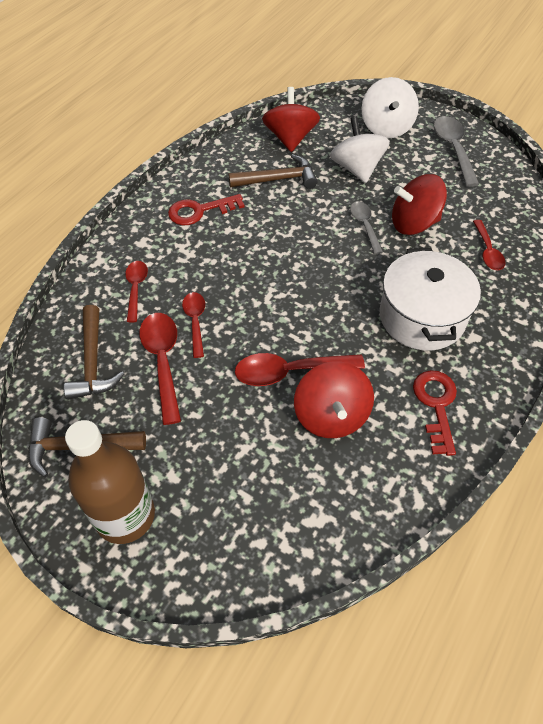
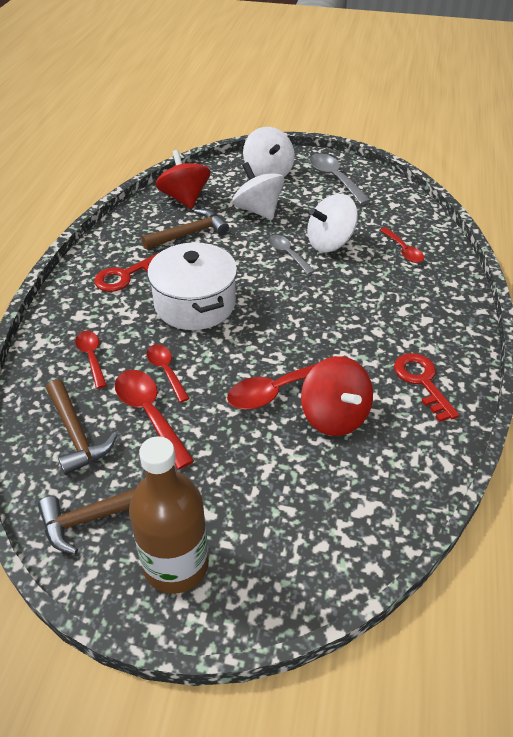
camera: 20 degrees left, 10 degrees down
(413, 223) = (330, 243): red spinning top -> white spinning top
(422, 317) = (374, 314): white pot -> white pot (195, 304)

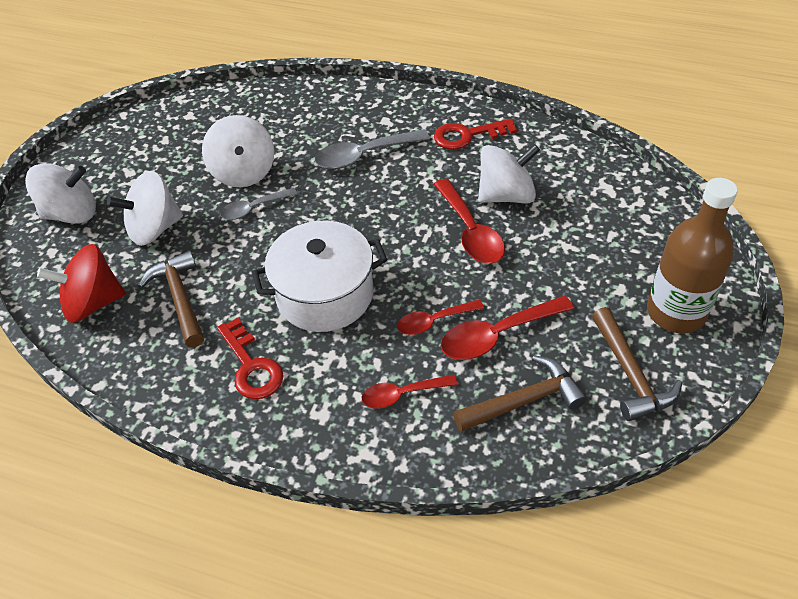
camera: 80 degrees left, 5 degrees up
(334, 179) = (115, 155): grey spoon -> grey spoon (364, 155)
(334, 416) = (506, 195): red spinning top -> white spinning top
(403, 250) = (275, 120): red spoon -> none

